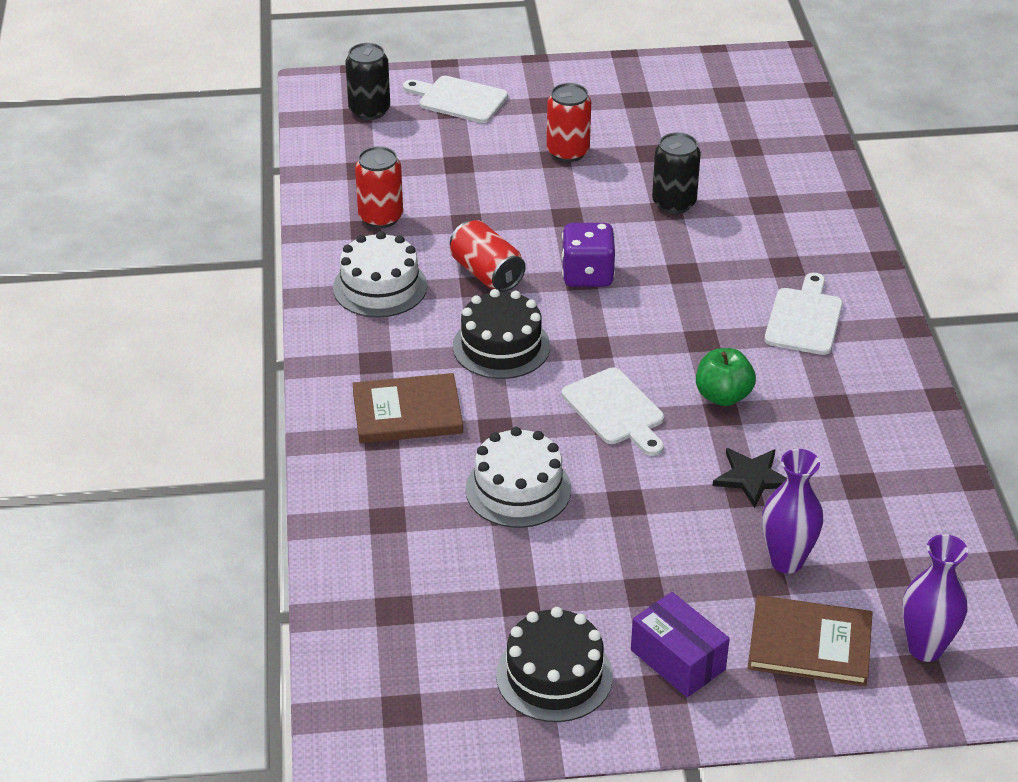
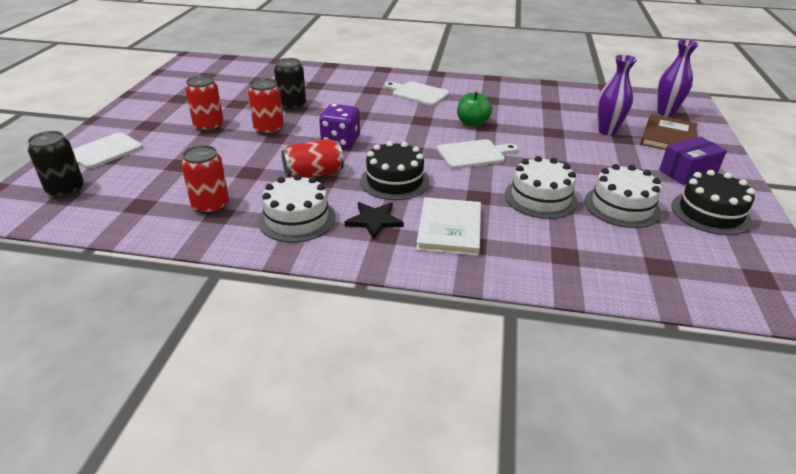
camera: 75 degrees left, 5 degrees down
(407, 412) = (449, 229): brown book -> white book
(531, 575) = (622, 206): none -> white cake
(587, 204) = (269, 129): none -> red can
(752, 478) = (541, 128): black star -> black star (374, 221)

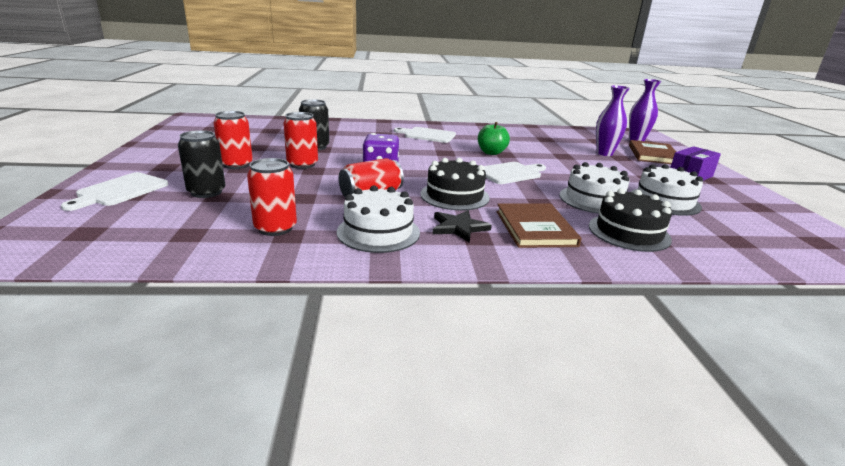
camera: 15 degrees left, 10 degrees down
(66, 190) = (86, 226): black can -> black can (206, 192)
(449, 229) = (535, 228): white book -> brown book
(710, 213) = (734, 201): black cake -> black cake (629, 232)

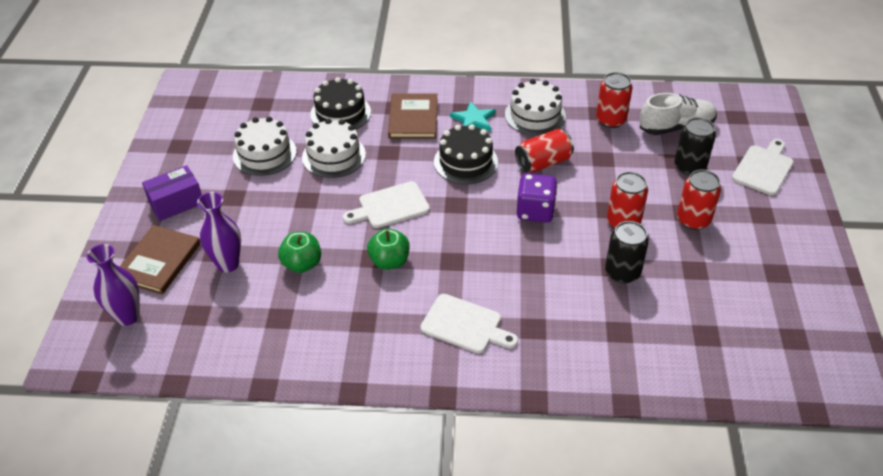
camera: 170 degrees left, 20 degrees up
(189, 222) = (676, 127): none -> white shoe
(459, 227) = (473, 119): black star -> turquoise star
(553, 153) = (302, 264): none -> green apple

